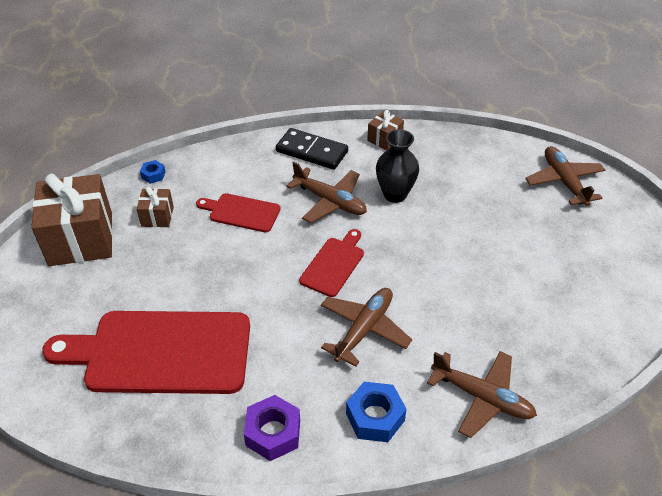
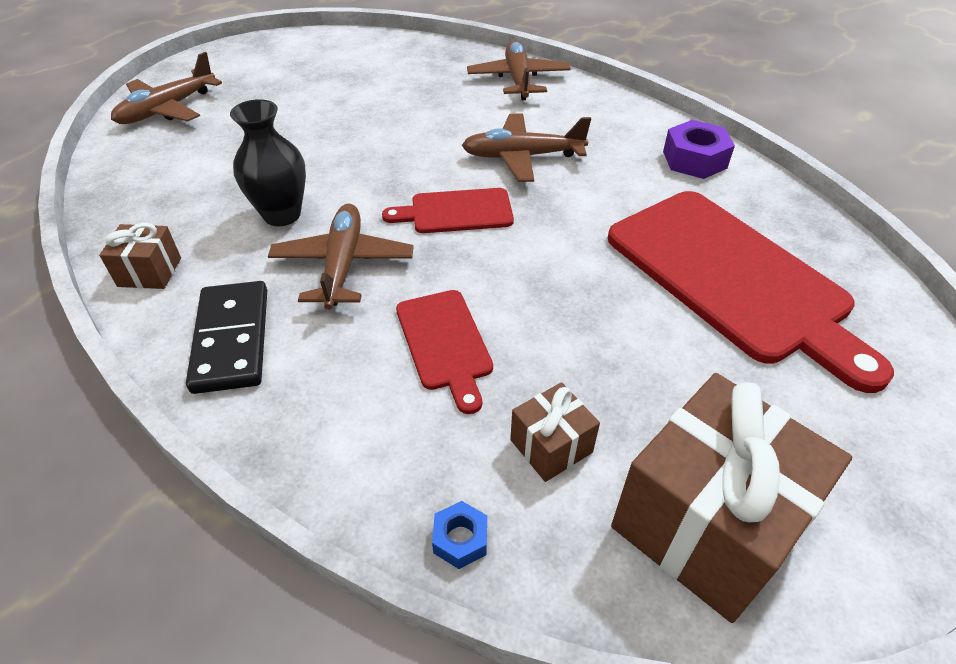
camera: 125 degrees left, 0 degrees up
(375, 417) = (604, 118): blue nut -> none

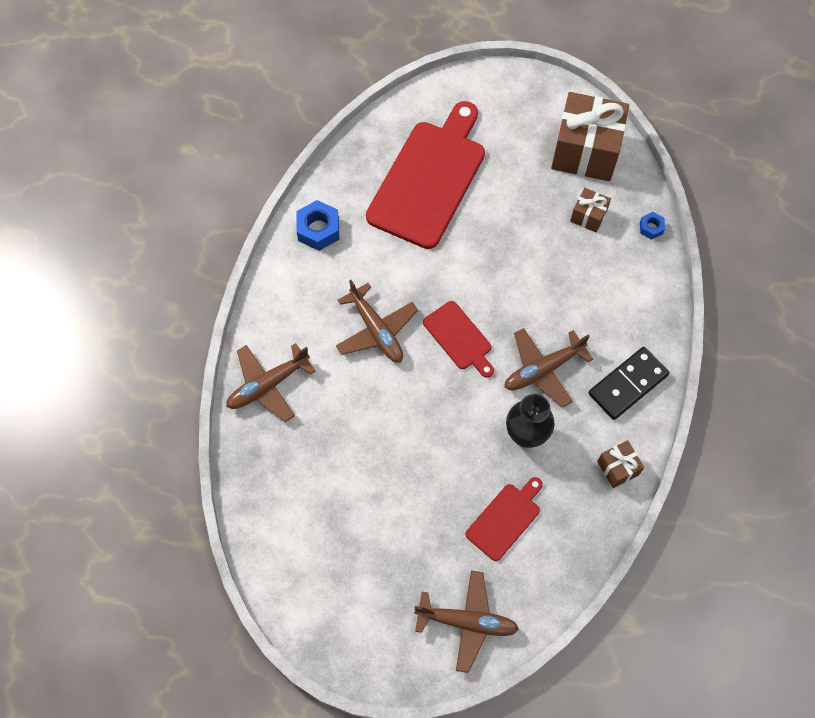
camera: 120 degrees left, 20 degrees up
(444, 343) = (563, 286): red cutting board -> red cutting board (505, 519)
(694, 160) = (318, 230): purple nut -> blue nut

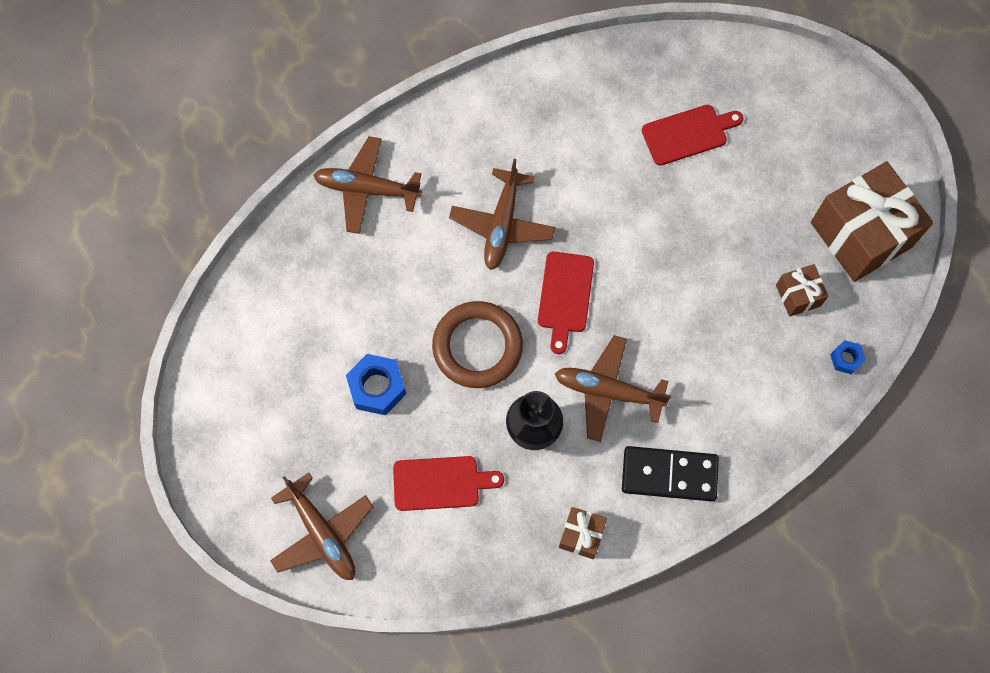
camera: 45 degrees right, 5 degrees up
(318, 230) = (544, 94): blue nut -> blue nut (377, 387)
(429, 179) = (688, 134): red cutting board -> red cutting board, size x0.49
(439, 416) = (477, 346): none -> brown ring

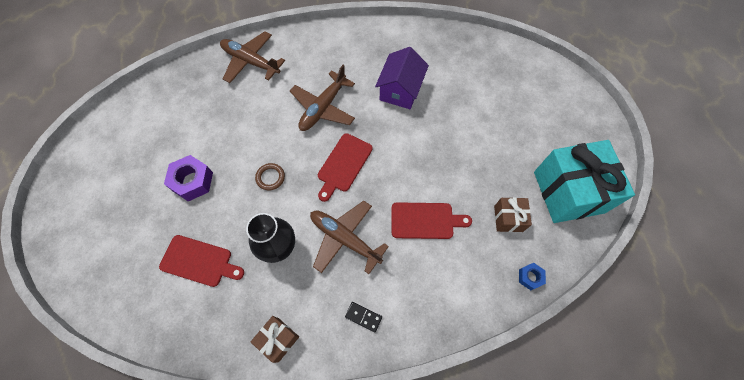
camera: 20 degrees right, 5 degrees down
(322, 533) = (102, 267): brown plane -> none
(377, 387) = (192, 181): blue nut -> purple nut
(477, 346) = (270, 177): brown ring -> brown ring, size x0.45
(596, 163) = (400, 90): none -> purple house
(669, 474) = (363, 317): black domino -> black domino, size x0.45
(688, 134) = (468, 91): red cutting board -> red cutting board (425, 221)
(861, 234) = (568, 192): brown gift -> turquoise gift

